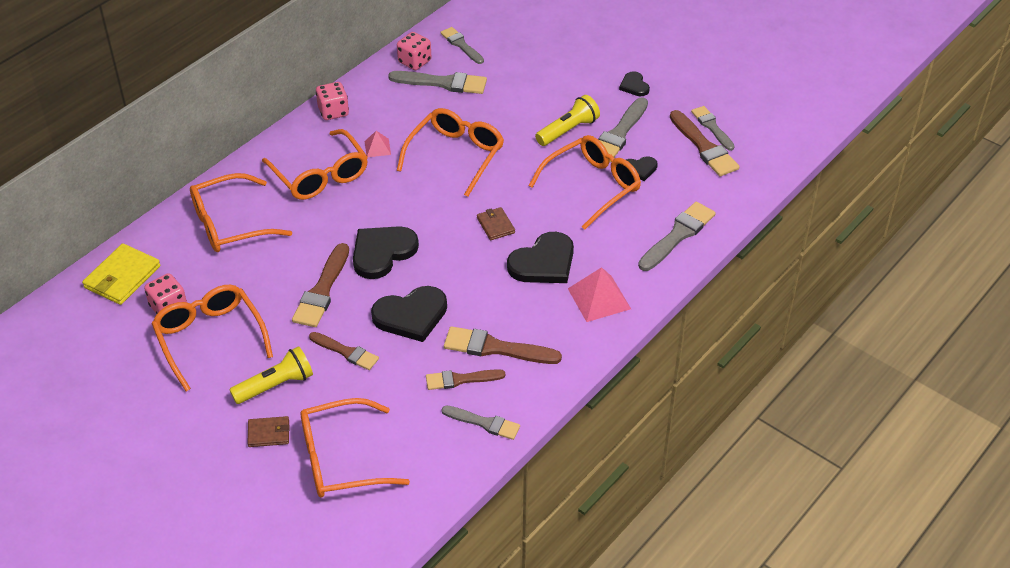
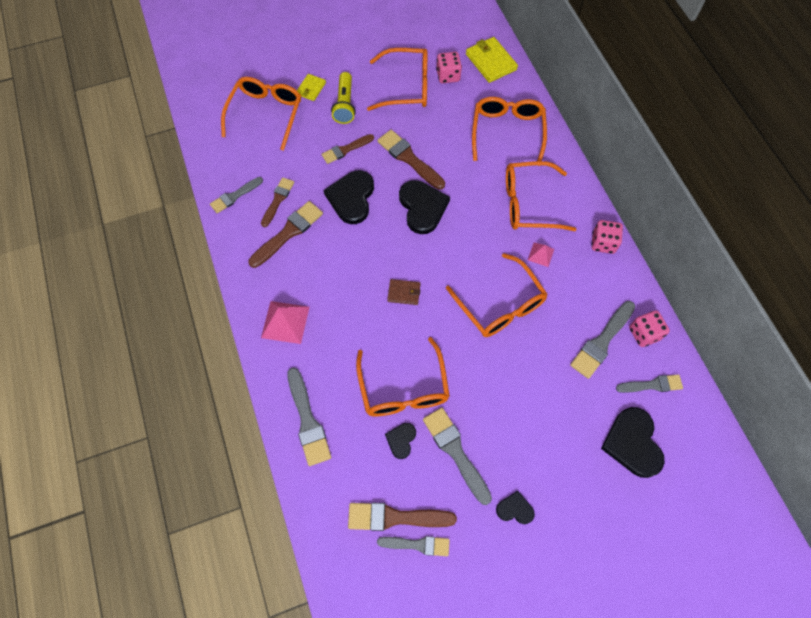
camera: 120 degrees right, 20 degrees up
(269, 433) = (311, 88): brown wallet -> yellow wallet
(543, 262) = (345, 305): black heart -> black heart (633, 443)
(568, 130) = (484, 410): yellow flashlight -> none

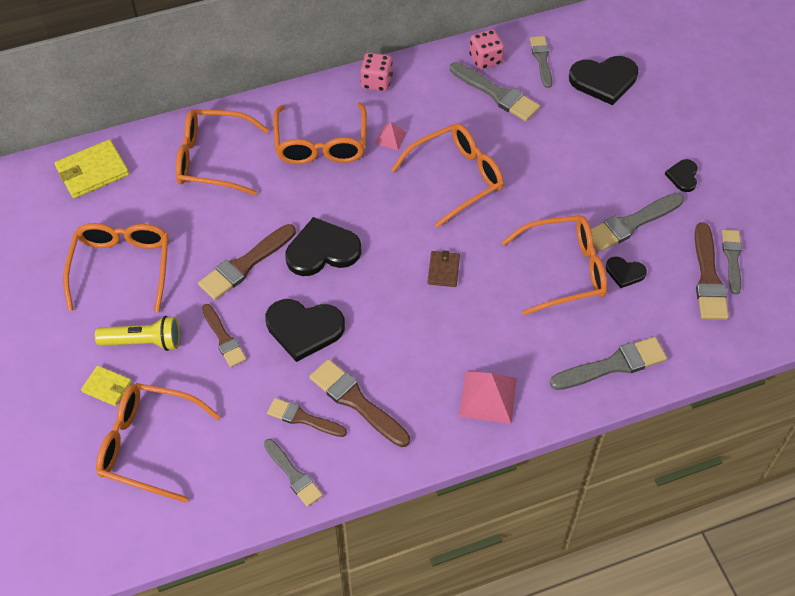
camera: 90 degrees left, 10 degrees down
(448, 76) = (109, 219): pink dice -> none

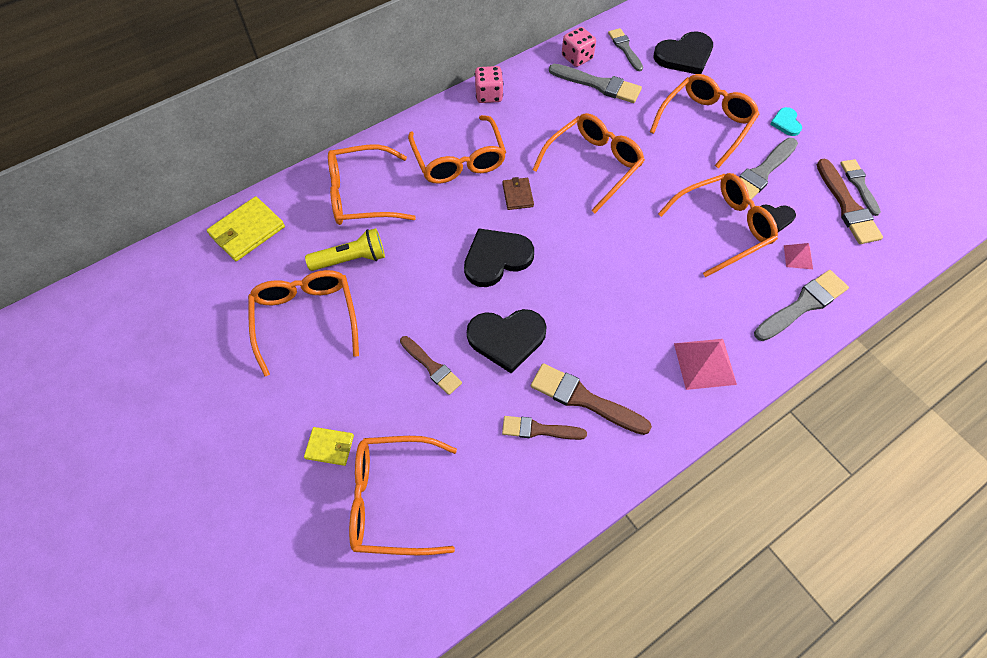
camera: 15 degrees left, 5 degrees up
(144, 342) = (353, 390): yellow flashlight -> yellow flashlight (351, 259)
(245, 265) = (427, 289): brown brush -> none
(293, 475) = (551, 492): grey brush -> none
(390, 138) = (520, 141): pink pyramid -> pink pyramid (798, 257)
(443, 270) = (615, 252): brown wallet -> brown wallet (517, 195)
(594, 159) = (705, 123): none -> orange glasses
(683, 176) = (786, 123): black heart -> turquoise heart

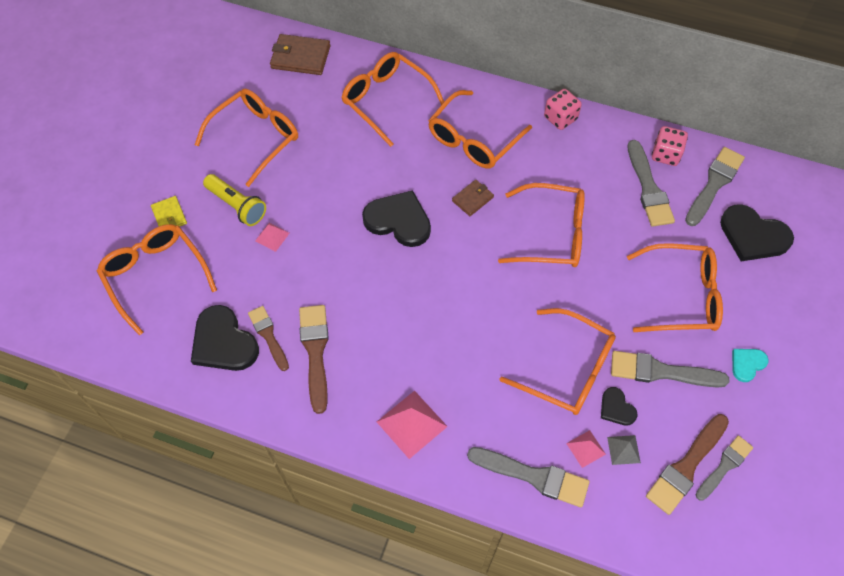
camera: 55 degrees right, 0 degrees up
(247, 231) = (300, 57): yellow wallet -> brown wallet
(351, 259) = (325, 131): yellow flashlight -> yellow flashlight (237, 206)
(432, 367) = (272, 237): brown brush -> pink pyramid
(507, 338) = (331, 270): black heart -> black heart (223, 342)
(625, 48) = (714, 184): grey brush -> grey brush, size x1.51
(812, 234) = (623, 450): none -> grey pyramid

